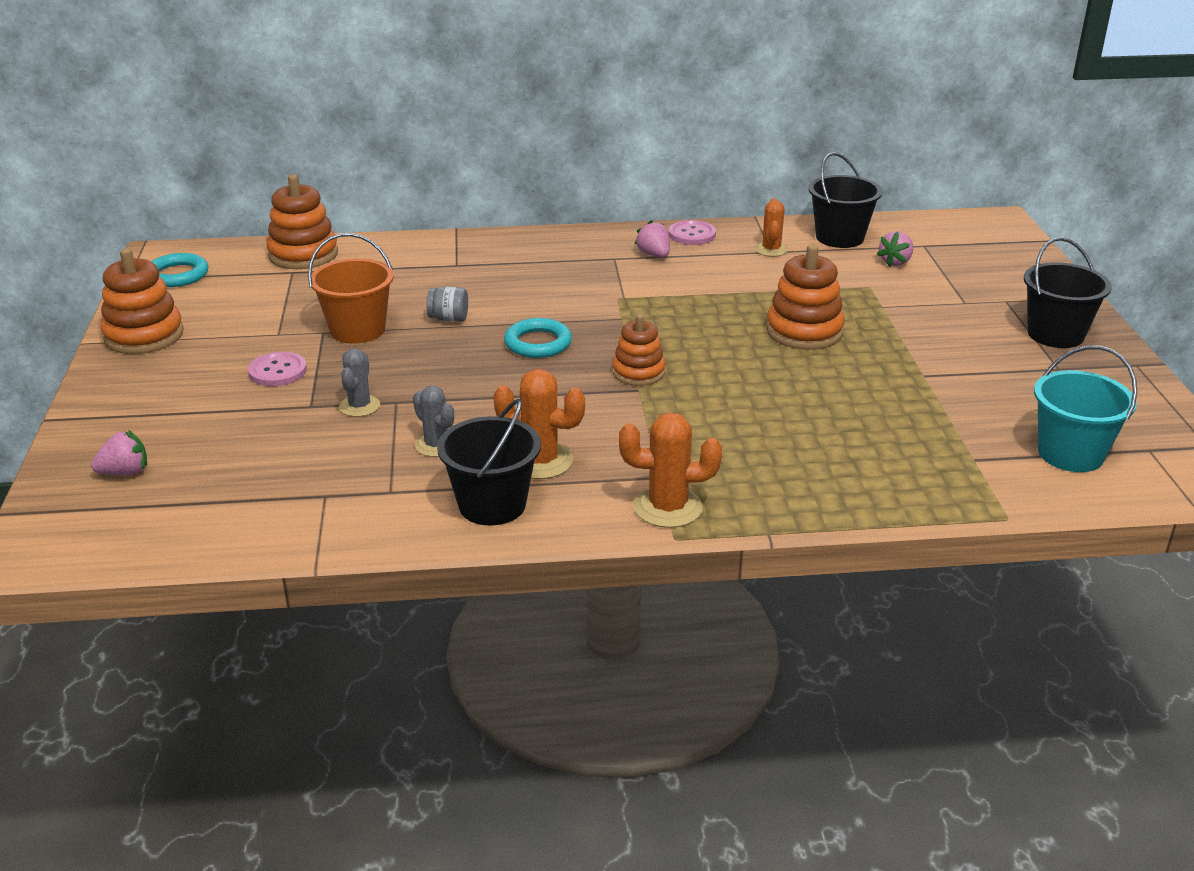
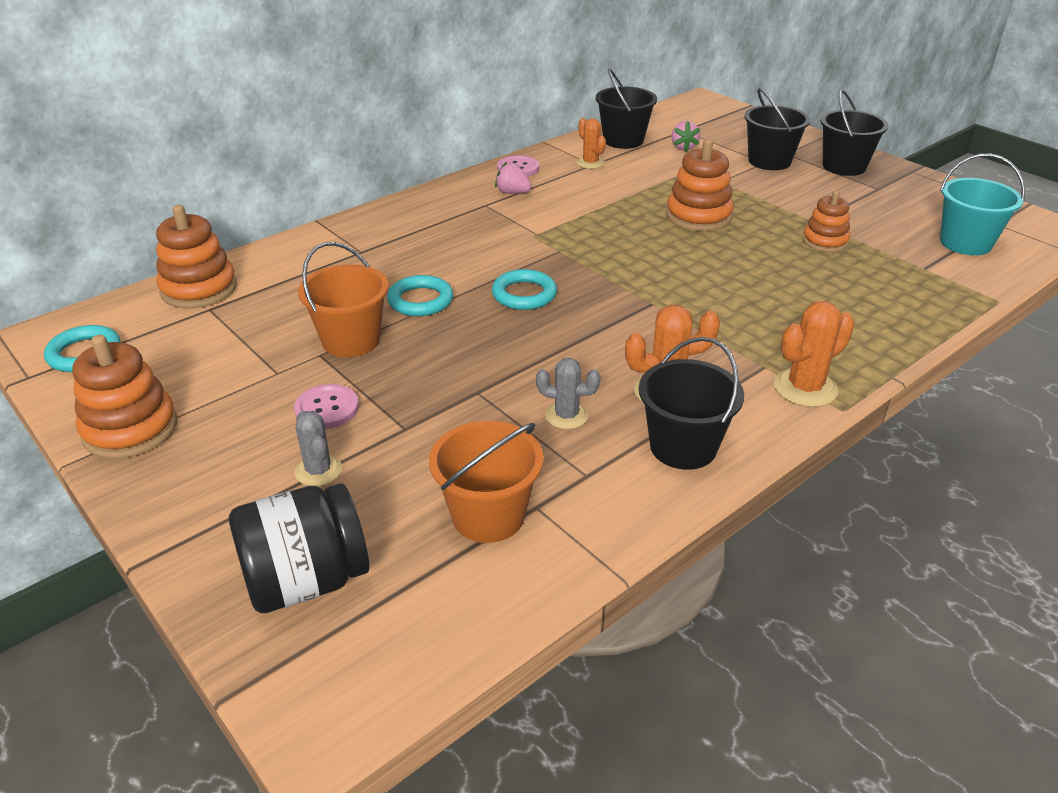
camera: 35 degrees left, 5 degrees up
(125, 472) = (306, 581): pink strawberry -> black jar
(285, 486) = (488, 516): none -> orange bucket
(359, 406) = (451, 409): grey cactus -> grey cactus (318, 471)
(449, 319) = (420, 300): grey jar -> turquoise ring
(638, 372) = (633, 289): orange stacking toy -> orange stacking toy (825, 241)
(972, 303) = (769, 161): none -> black bucket

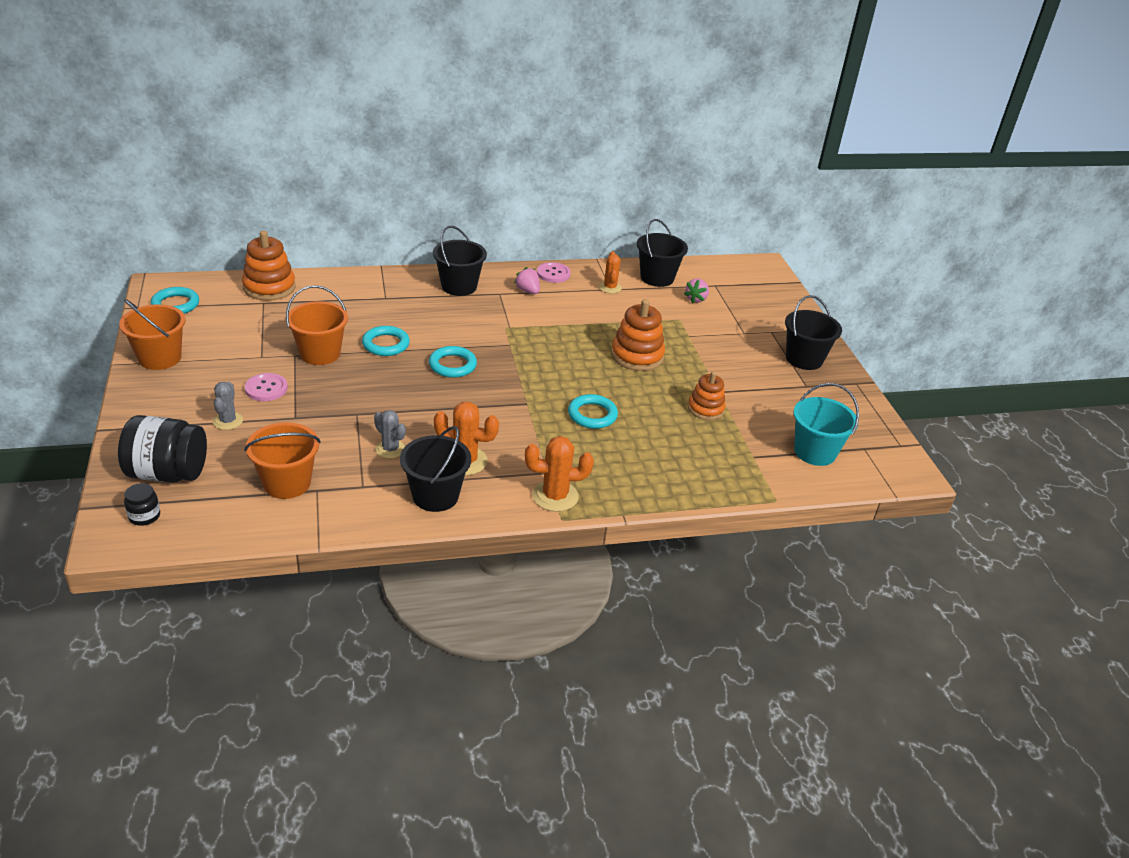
camera: 25 degrees right, 0 degrees up
(130, 429) = (160, 358): orange stacking toy -> orange bucket
(336, 661) = (144, 516): none -> black jar
(731, 289) = (592, 415): none -> turquoise ring
(769, 161) = (749, 333): black bucket -> black bucket (459, 286)

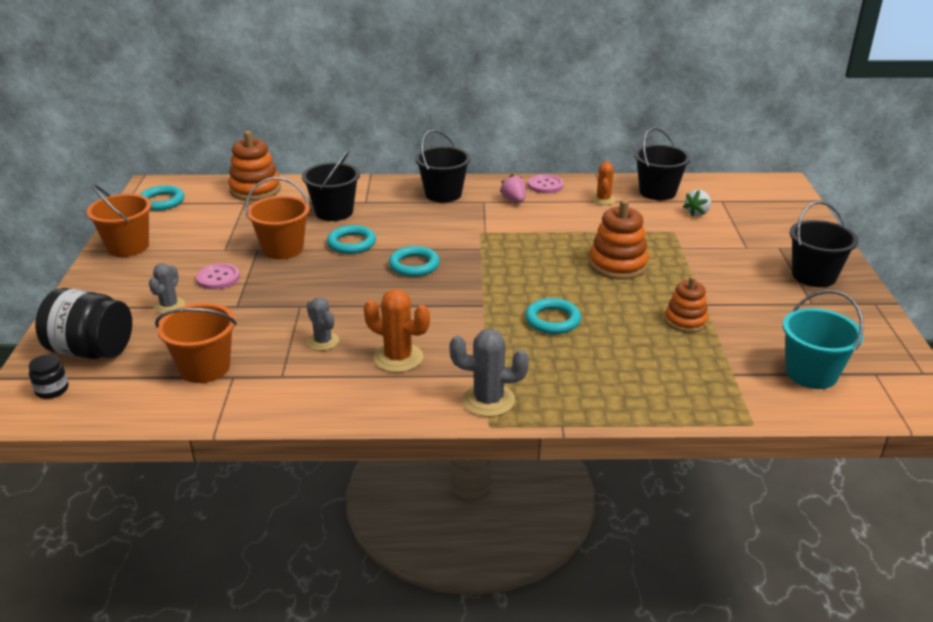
camera: 15 degrees right, 5 degrees down
(435, 496) = (355, 391): black bucket -> black bucket (334, 212)
(555, 496) = (488, 400): orange cactus -> grey cactus
(696, 299) = (697, 213): pink strawberry -> white strawberry

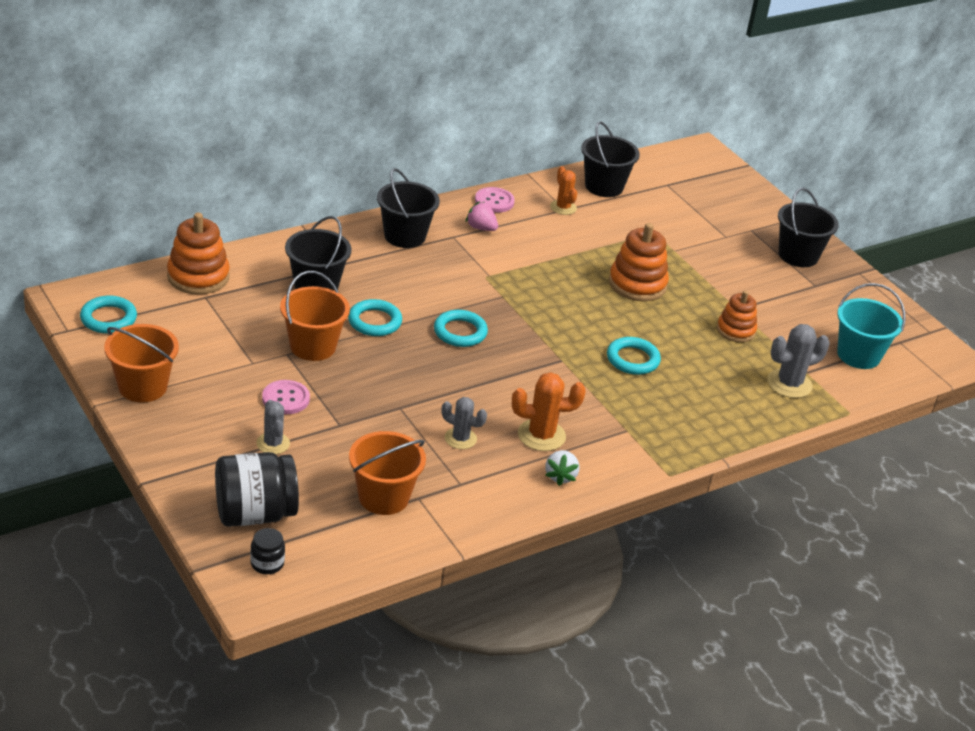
camera: 35 degrees left, 5 degrees up
(488, 400) = (649, 453): grey cactus -> grey cactus (789, 384)
(697, 213) = (657, 205): white strawberry -> white strawberry (560, 476)

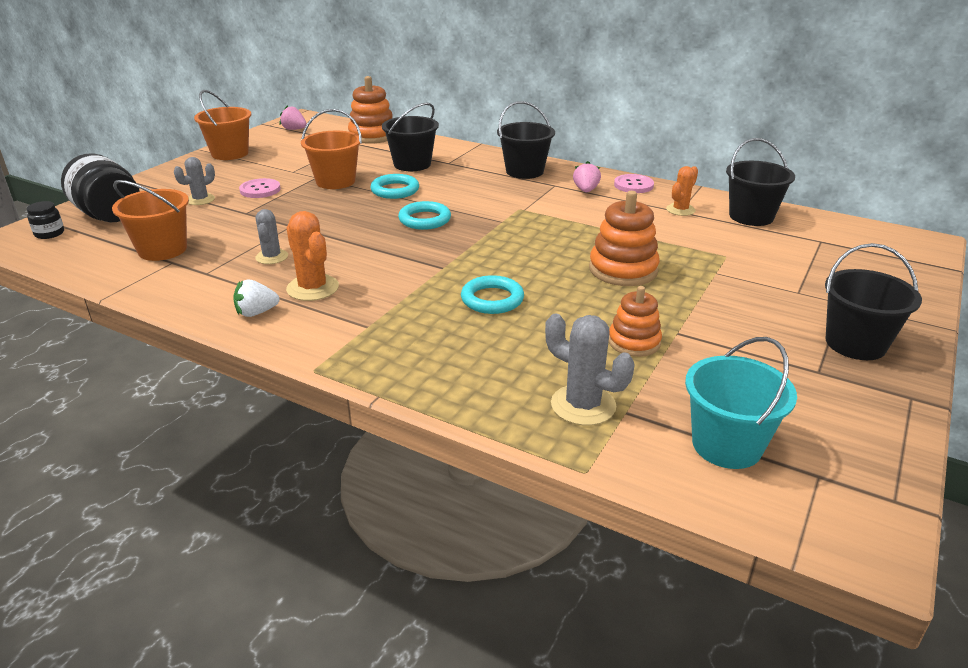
camera: 65 degrees right, 5 degrees down
(108, 318) = (294, 129): turquoise ring -> pink strawberry

